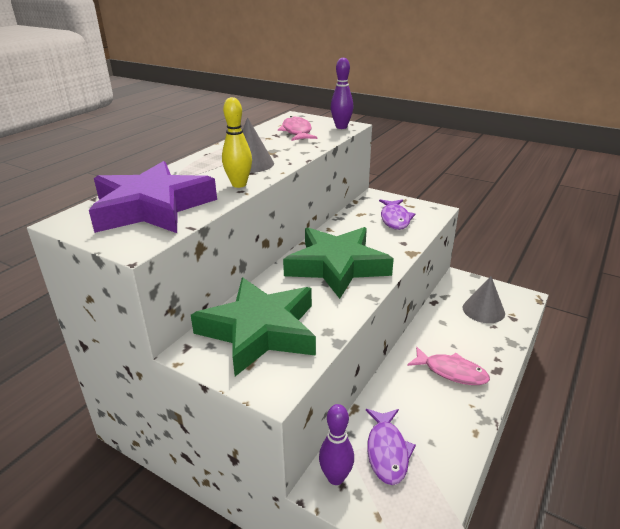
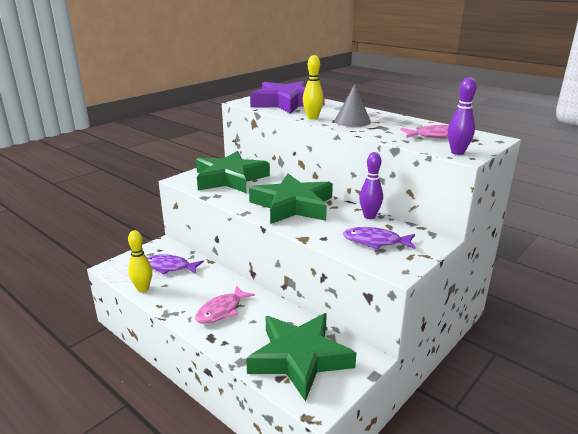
camera: 100 degrees right, 5 degrees down
(336, 477) = (165, 248): purple bowling pin -> purple bowling pin (369, 216)
(452, 464) = (143, 289): none -> yellow bowling pin
(483, 310) = (300, 358): grey cone -> green star

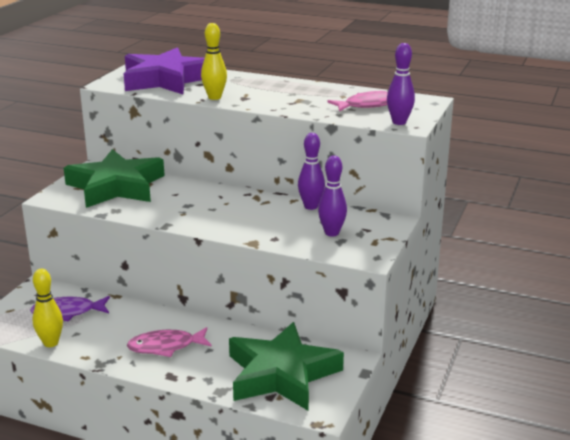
camera: 20 degrees left, 0 degrees up
(221, 310) = (165, 346): pink fish -> pink fish turned 60 degrees clockwise
(292, 205) = (217, 208): green star -> none
(352, 121) = (264, 96): grey cone -> none
(375, 242) = (331, 233): purple fish -> purple bowling pin

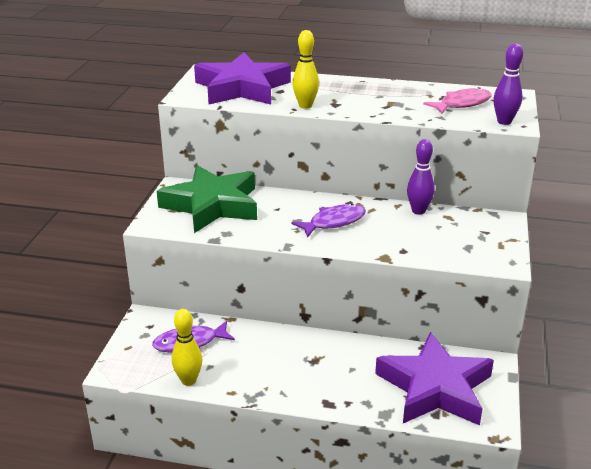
camera: 10 degrees left, 5 degrees up
(165, 346) = (307, 371): pink fish -> none
(222, 209) = (334, 222): none -> purple fish
(281, 374) = (435, 388): green star -> purple star
(331, 233) = (455, 239): purple bowling pin -> none

